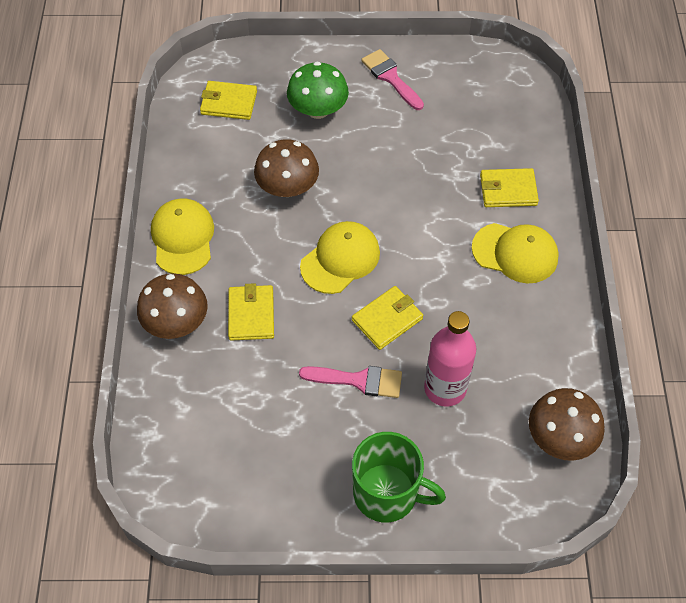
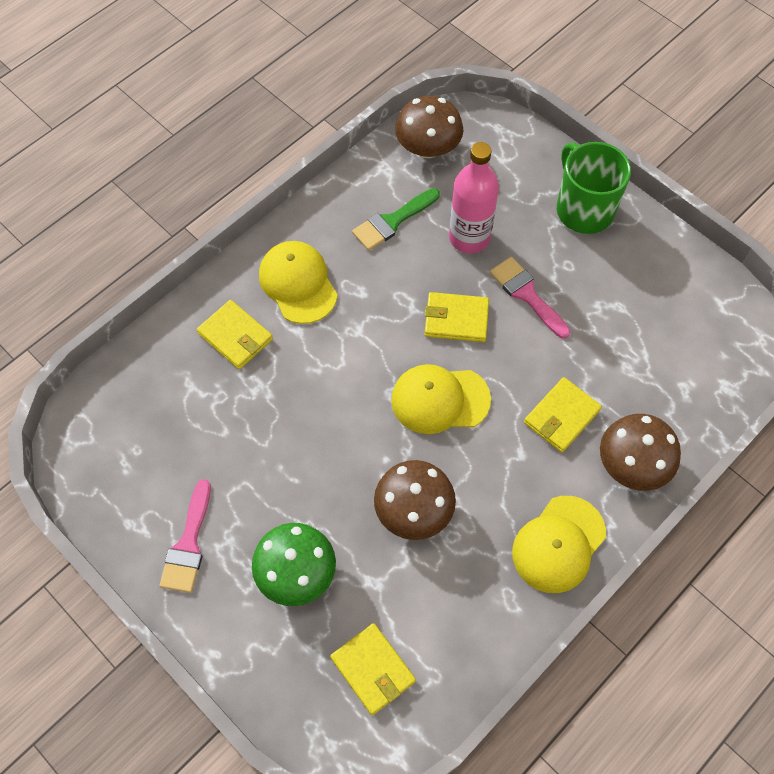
camera: 135 degrees left, 5 degrees up
(511, 351) = (392, 221): none -> green brush

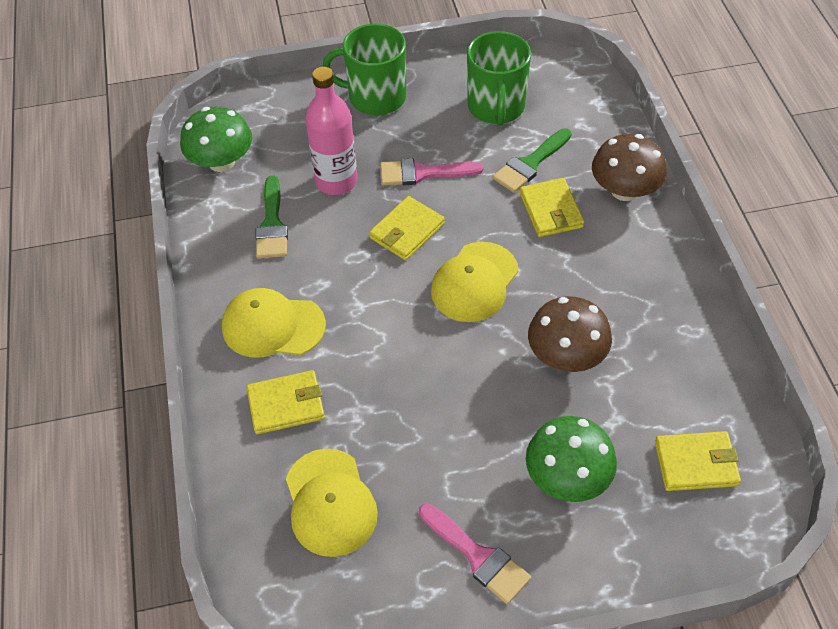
camera: 55 degrees left, 10 degrees down
(428, 148) = (221, 162): brown mushroom -> green mushroom
(558, 544) = (662, 272): yellow cap -> yellow cap (330, 502)
(603, 371) = (530, 164): none -> green brush
(648, 307) = (496, 107): none -> green mug

